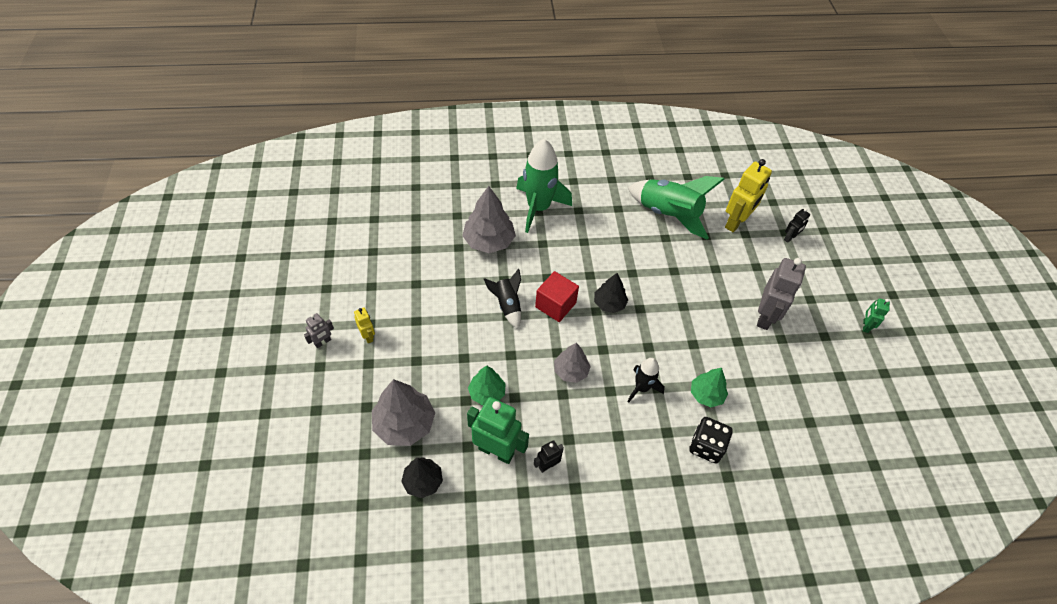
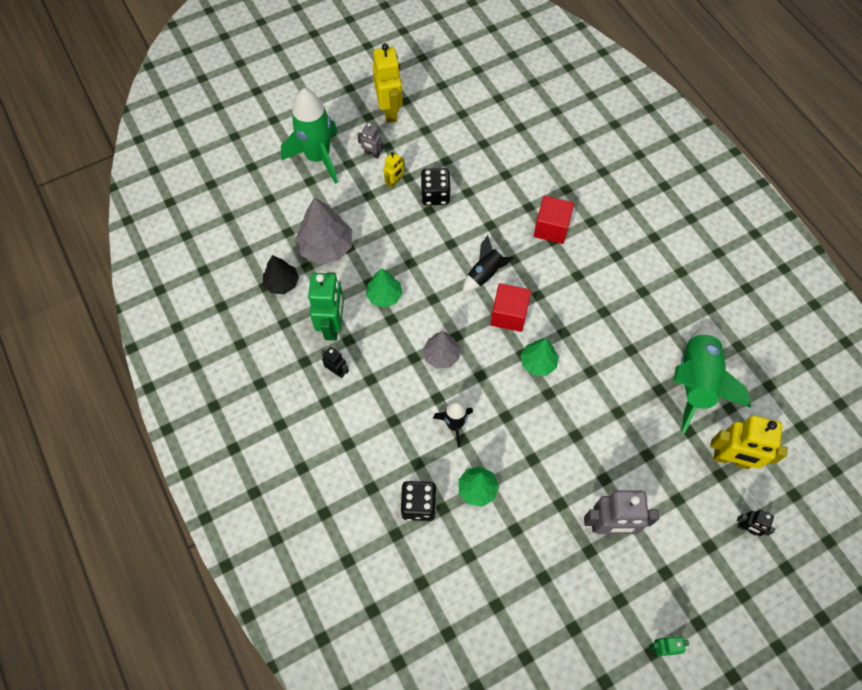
camera: 70 degrees right, 10 degrees up
(283, 308) = (390, 111): none -> yellow robot
(403, 309) = (435, 195): none -> black dice
(489, 241) = (551, 228): grey tree -> red cube
(538, 208) = (621, 254): green rocket -> green rocket (318, 157)
(609, 303) = (538, 362): black tree -> green tree

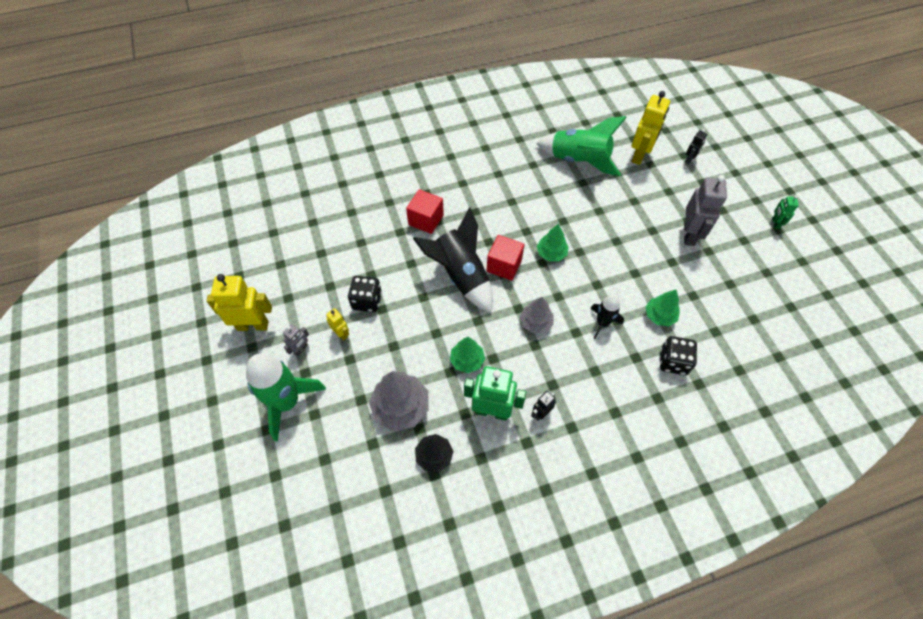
camera: 80 degrees left, 5 degrees down
(485, 274) = (461, 276): black rocket -> black rocket, size x1.84

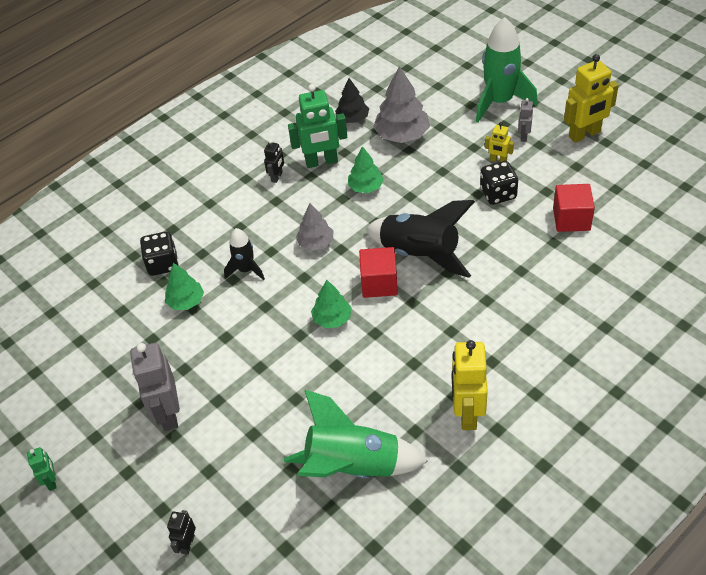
camera: 160 degrees right, 10 degrees down
(426, 220) = (502, 295): red cube -> red cube (571, 219)
(639, 155) = (266, 517): yellow robot -> yellow robot (467, 413)

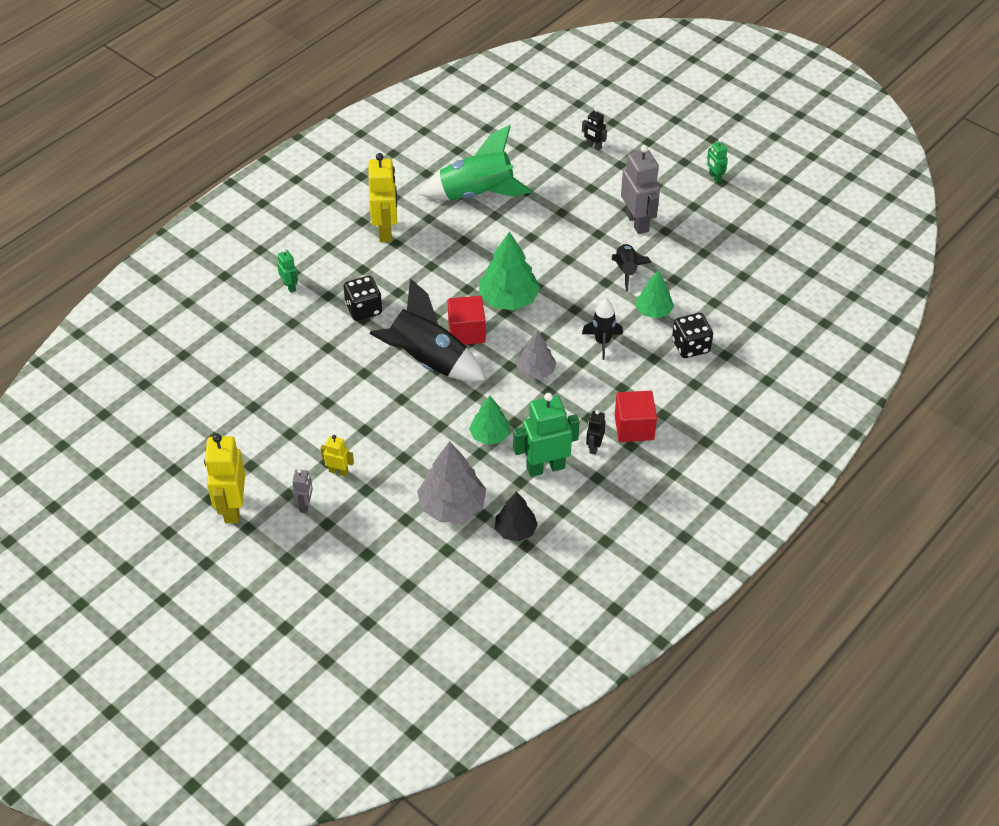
camera: 170 degrees right, 0 degrees up
(187, 544) = (593, 146): black robot -> black robot turned 120 degrees clockwise
(199, 350) = (626, 270): none -> black rocket
(332, 319) = (508, 299): green tree -> green tree, size x1.61
(498, 193) = (342, 429): black dice -> black dice (364, 309)
(499, 102) = (329, 557): green rocket -> none
(571, 219) = (268, 401): red cube -> red cube (634, 427)
(572, 341) = (290, 286): none -> green robot
(585, 134) = (232, 508): yellow robot -> yellow robot turned 60 degrees counterclockwise

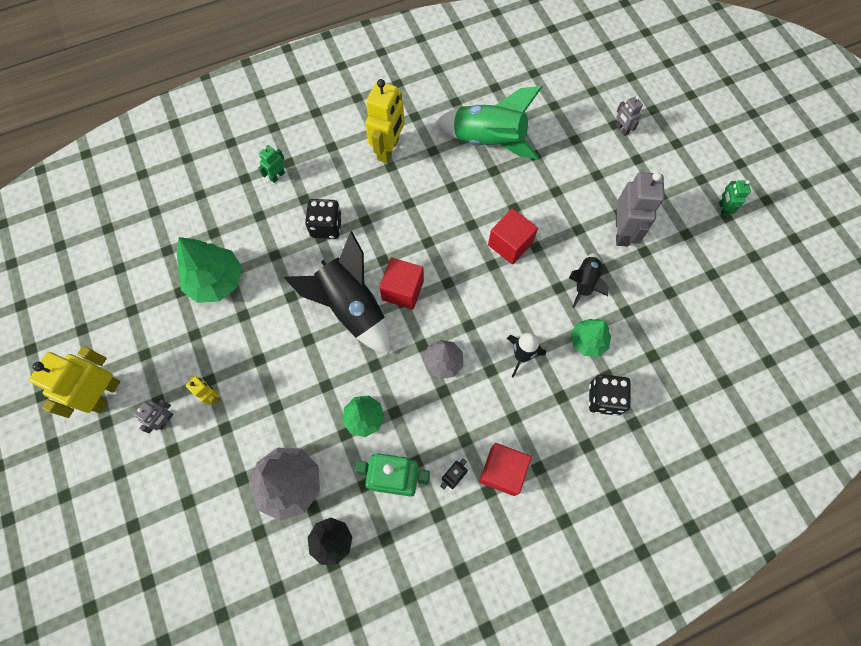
camera: 25 degrees right, 20 degrees up
(290, 286) = (277, 176): green robot -> green robot turned 135 degrees counterclockwise
(508, 299) = (458, 269): green tree -> green tree (215, 281)
(543, 265) = (510, 244): none -> red cube
(593, 146) = (622, 129): black robot -> grey robot

